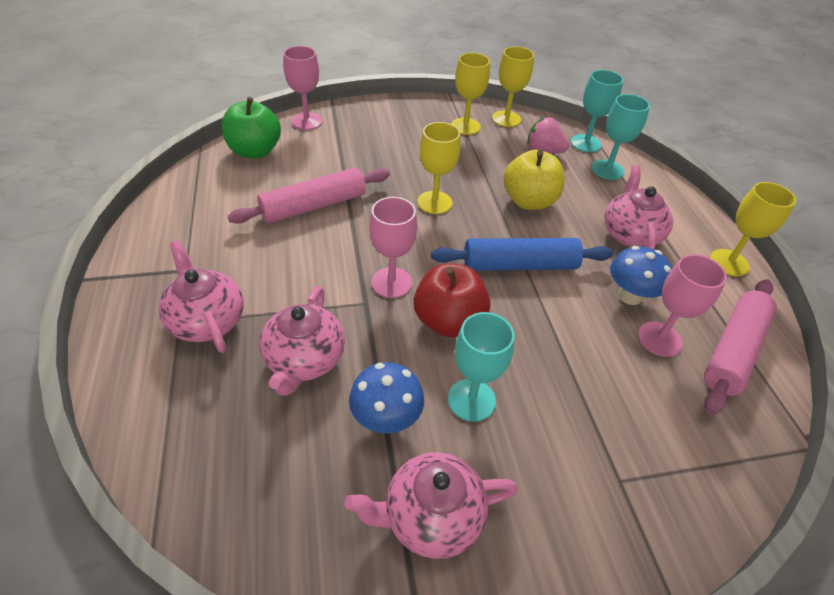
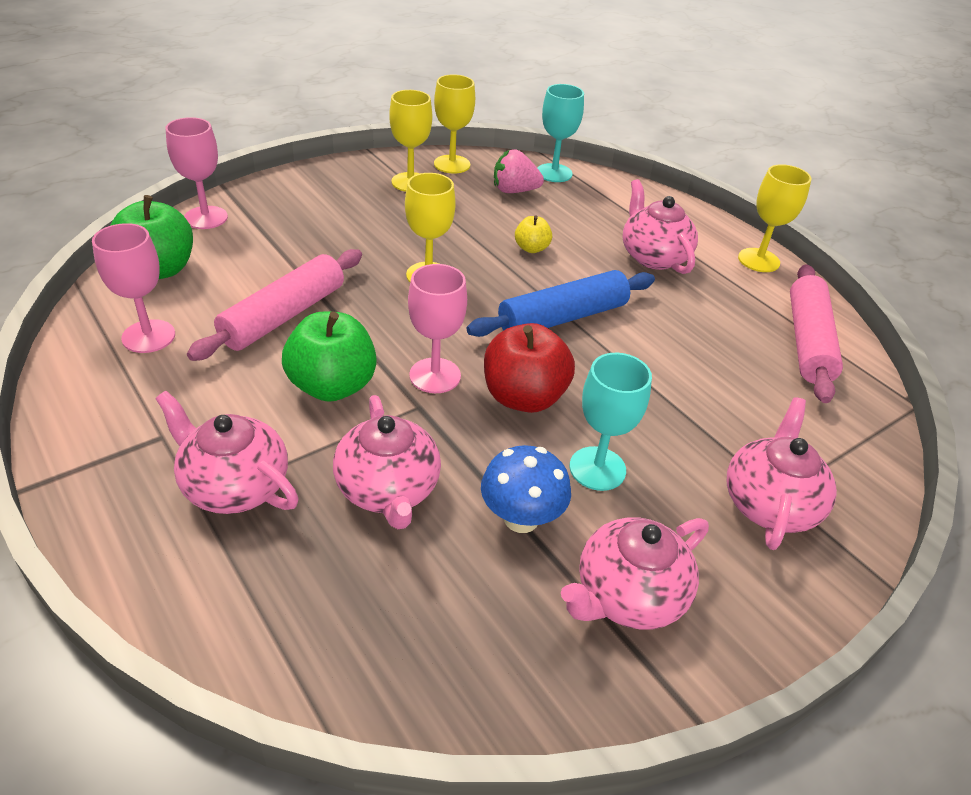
camera: 25 degrees left, 5 degrees down
(314, 268) = (332, 386): none -> green apple
(529, 201) = (531, 248): yellow apple -> yellow apple, size x0.52
(604, 486) = (769, 504): none -> pink teapot
(607, 170) = (593, 196): turquoise goblet -> none
(629, 296) = (688, 318): blue mushroom -> none
(659, 339) = (739, 351): pink goblet -> pink goblet (148, 336)

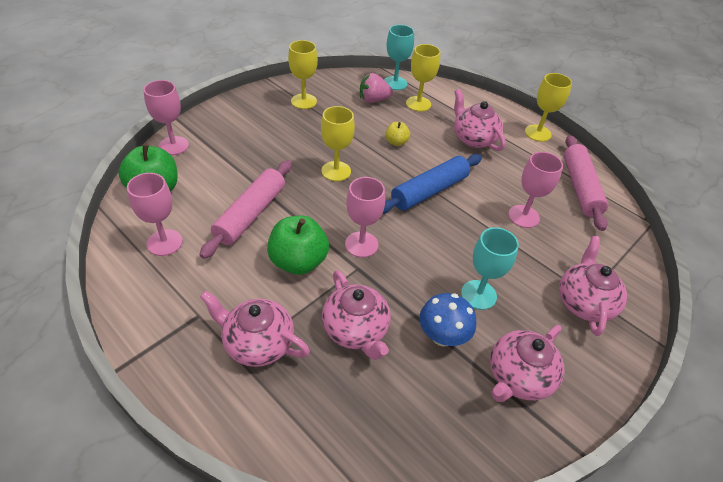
camera: 10 degrees left, 5 degrees up
(452, 164) = (327, 84): yellow goblet -> yellow goblet (418, 104)
(524, 397) = (421, 251): red apple -> none
(703, 370) = (523, 216): none -> pink goblet

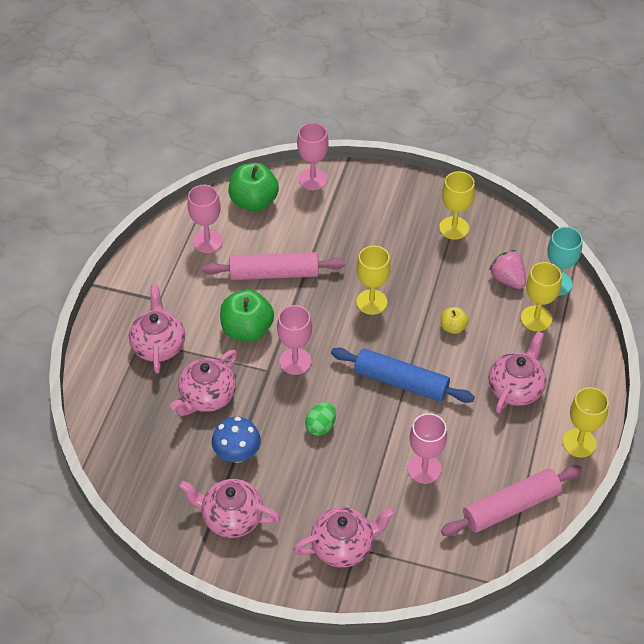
camera: 65 degrees right, 5 degrees up
(445, 259) = (321, 426): none -> green egg
(478, 295) = (297, 464): turquoise goblet -> none

